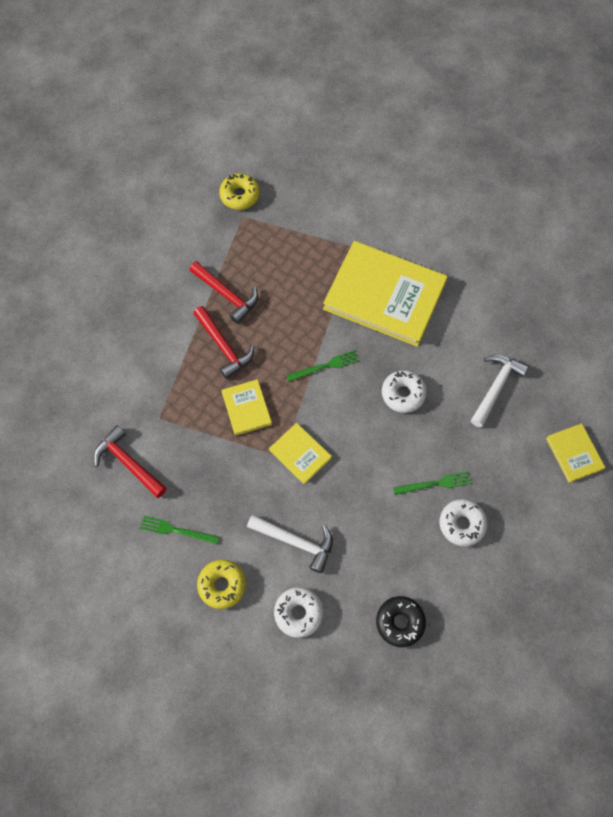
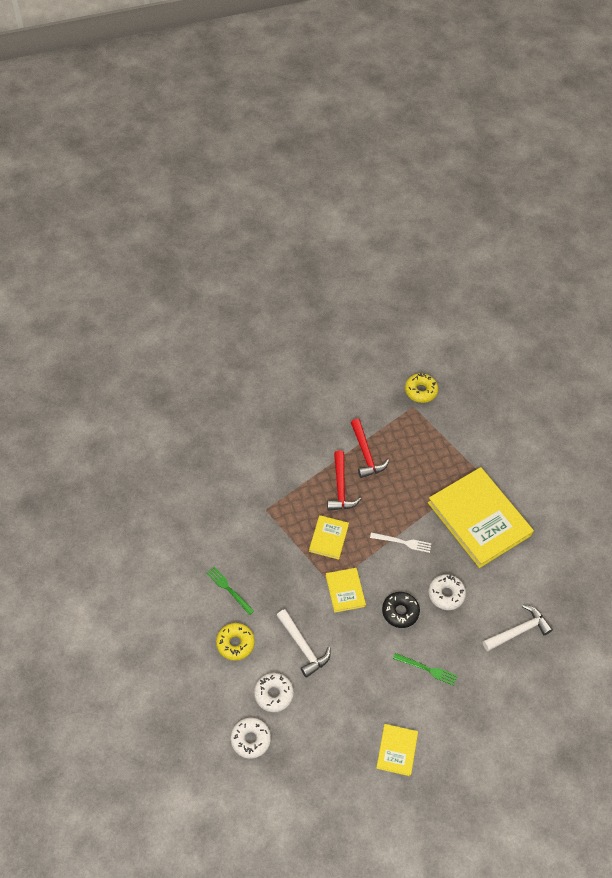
camera: 30 degrees right, 10 degrees down
(128, 463) = (226, 526): red hammer -> none
(325, 366) = (403, 542): green fork -> white fork
(400, 622) = (338, 745): black donut -> black donut (400, 612)
(462, 524) = (427, 708): white donut -> white donut (250, 739)
(574, 453) = (546, 712): yellow book -> yellow book (397, 750)

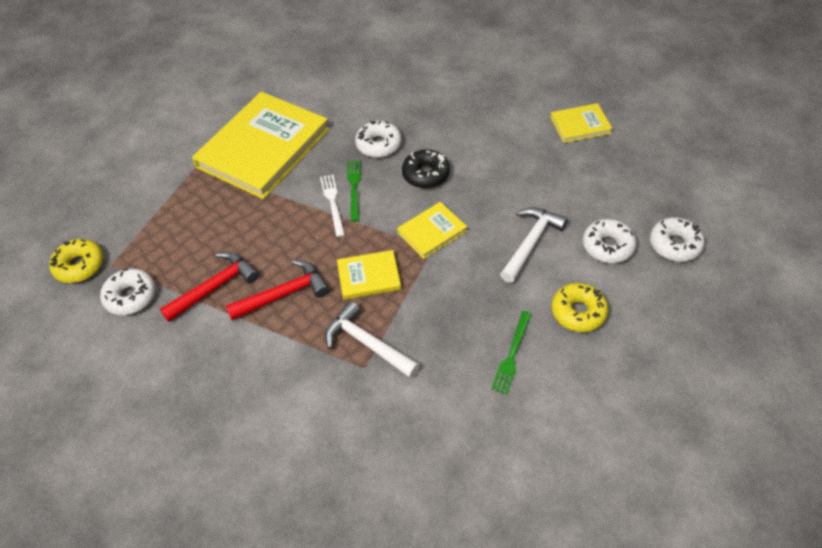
camera: 110 degrees left, 5 degrees down
(382, 411) = (131, 296): none -> white donut
(427, 669) = (477, 131): green fork -> green fork (354, 187)
(518, 631) = (385, 81): white hammer -> white hammer (367, 343)

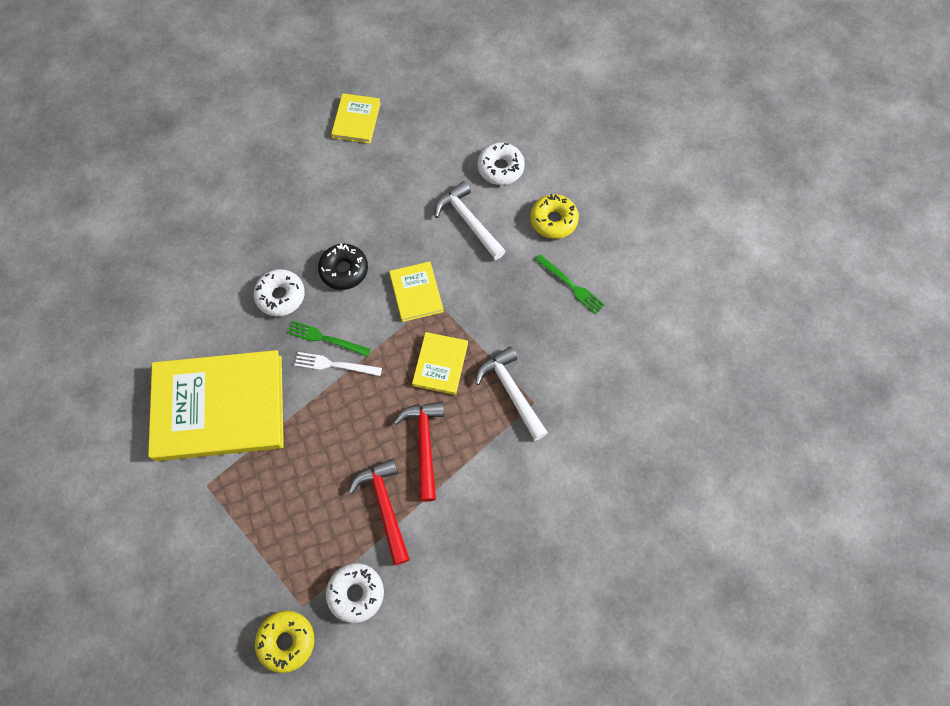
camera: 70 degrees left, 15 degrees up
(263, 148) = (219, 407): yellow book -> yellow book turned 60 degrees counterclockwise
(367, 343) = (511, 391): white hammer -> white hammer turned 90 degrees clockwise
(674, 245) = (522, 122): white donut -> none

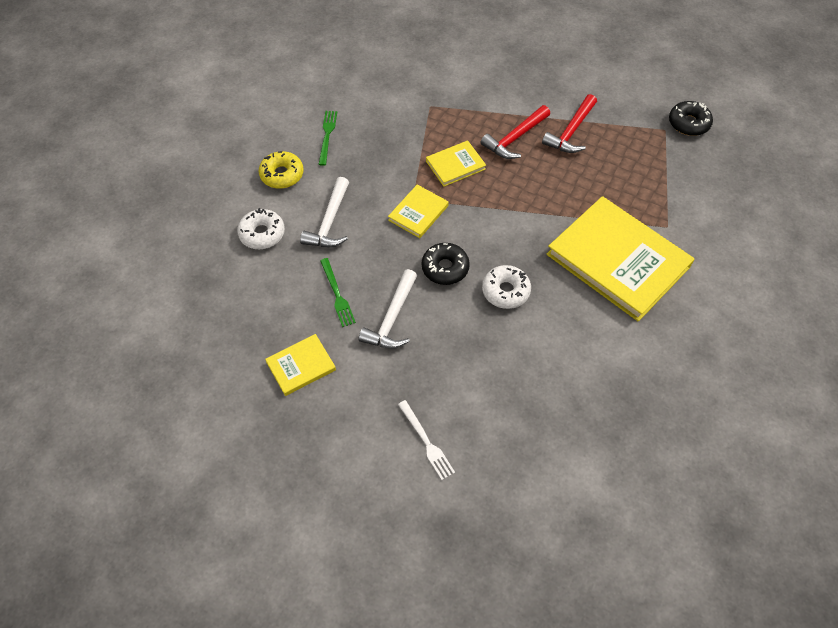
camera: 130 degrees left, 10 degrees down
(286, 641) = (688, 123): yellow donut -> black donut
(326, 338) = (506, 239): green fork -> green fork (337, 294)
(334, 365) = (518, 220): white fork -> white fork (426, 442)
(356, 593) = (629, 112): white donut -> none
(511, 391) = (435, 120): white hammer -> white hammer (392, 319)

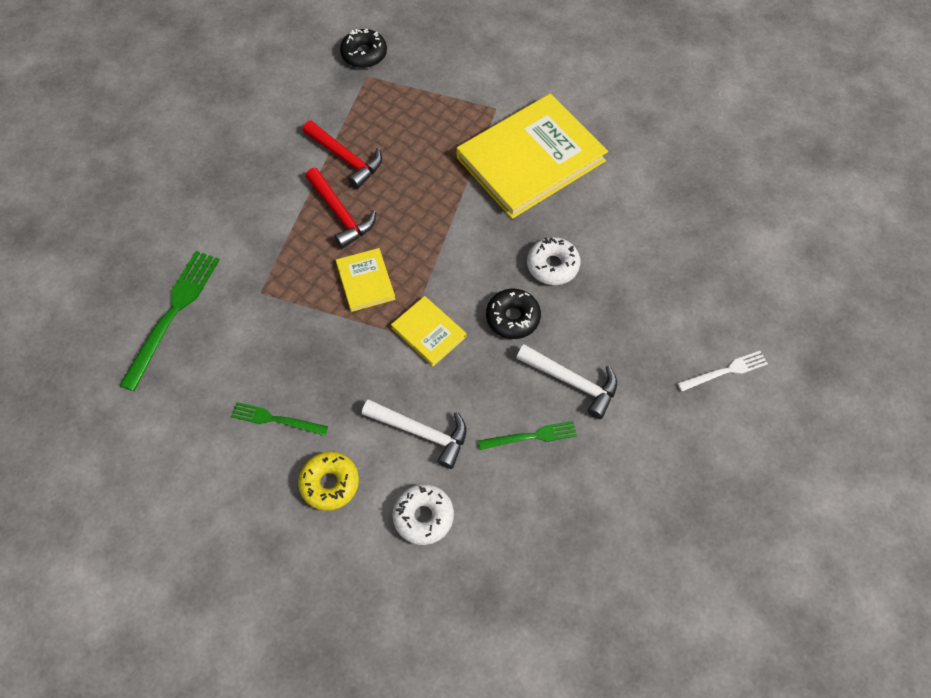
camera: 80 degrees left, 5 degrees up
(301, 366) = (624, 487): yellow book -> none
(400, 63) = (173, 314): none -> green fork

